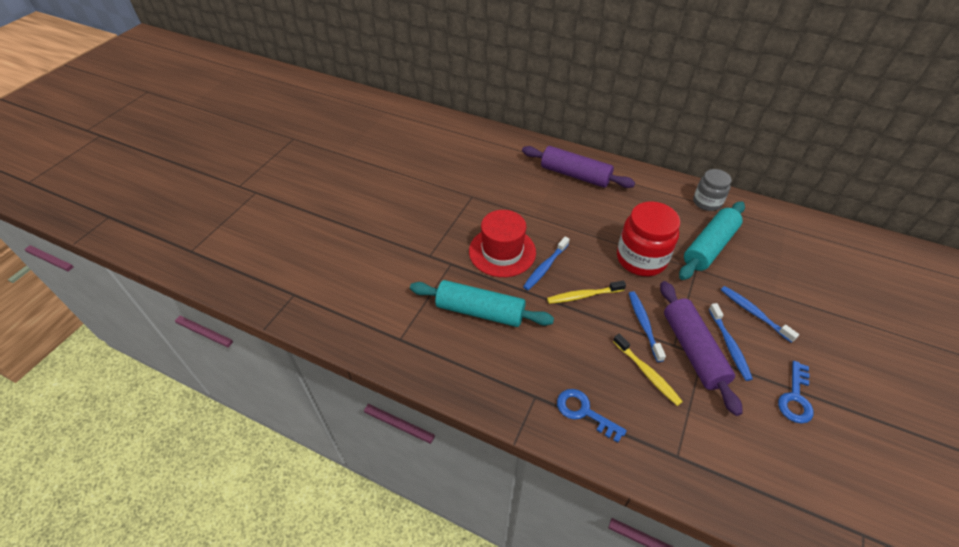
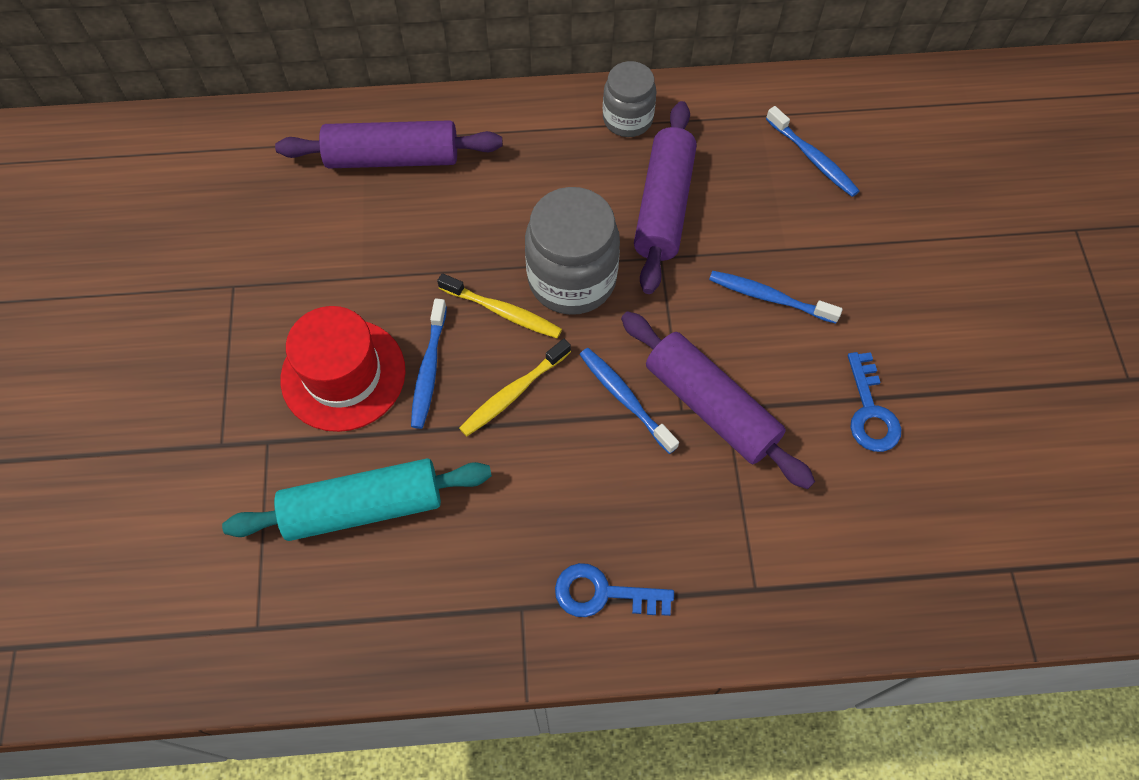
camera: 30 degrees left, 15 degrees up
(641, 259) = (572, 279): red jar -> grey jar
(647, 373) = (663, 479): yellow toothbrush -> yellow toothbrush (502, 311)
(709, 247) = (663, 206): turquoise rolling pin -> purple rolling pin
(729, 345) = (756, 371): blue toothbrush -> blue toothbrush (812, 158)

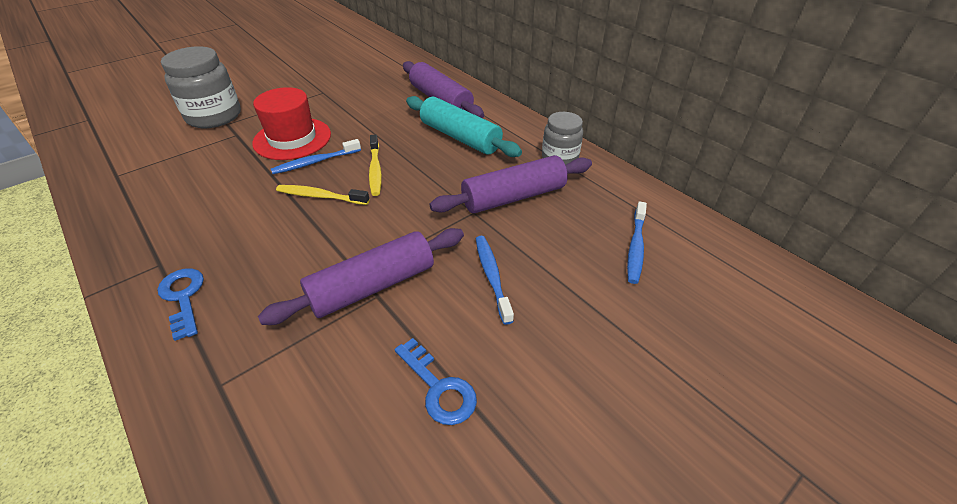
camera: 55 degrees right, 20 degrees down
(363, 507) = (209, 177): turquoise rolling pin -> turquoise rolling pin (460, 137)
(572, 279) = (421, 184): grey jar -> grey jar (214, 116)
(625, 399) = (349, 243): blue toothbrush -> none
(711, 406) = (372, 286): purple rolling pin -> purple rolling pin turned 45 degrees clockwise
(870, 411) = (439, 388): blue key -> blue key turned 90 degrees counterclockwise

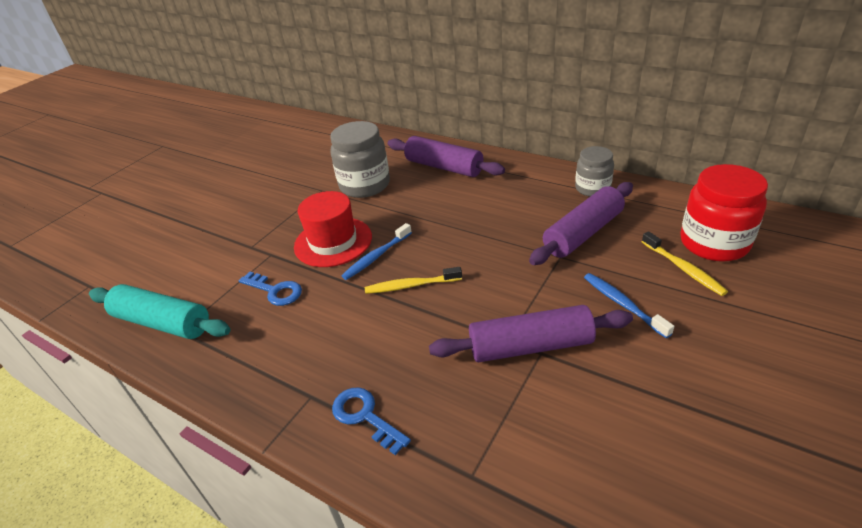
camera: 15 degrees left, 5 degrees down
(214, 116) = (230, 244): grey jar -> grey jar (364, 185)
(372, 286) = (530, 346): purple rolling pin -> purple rolling pin turned 45 degrees clockwise
(375, 170) = (440, 246): yellow toothbrush -> yellow toothbrush (683, 268)
(439, 388) = (658, 406): blue key -> blue key (275, 291)
(460, 137) = (491, 195): turquoise rolling pin -> turquoise rolling pin (163, 322)
(636, 247) = (714, 243): blue toothbrush -> red jar

